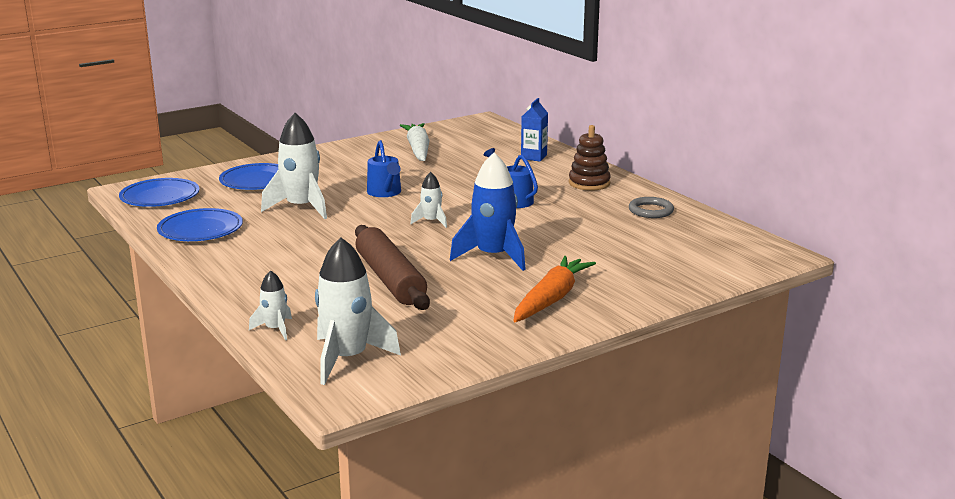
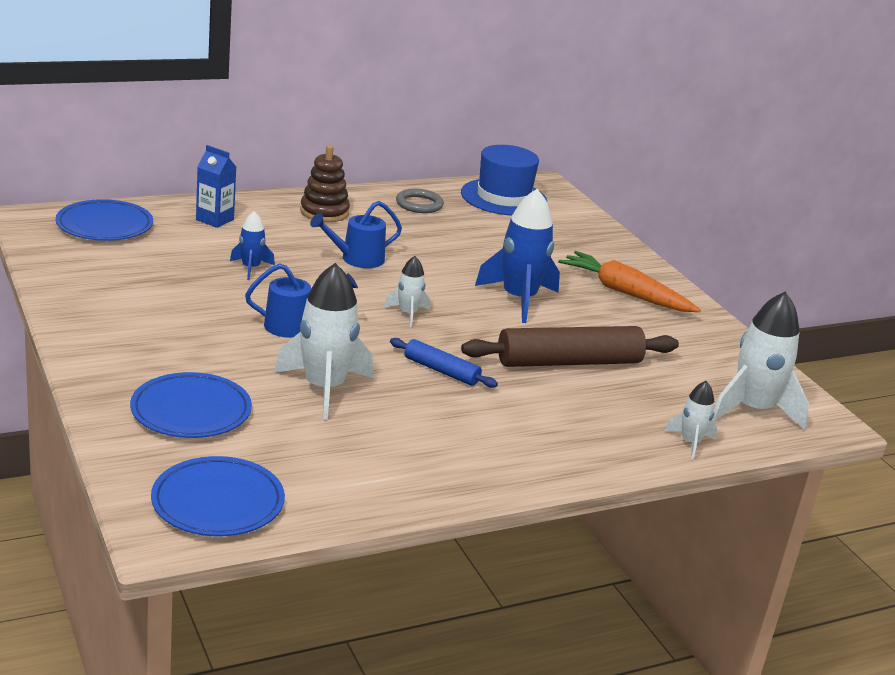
camera: 85 degrees left, 5 degrees up
(200, 229) = (377, 472): blue plate -> blue plate (104, 225)
(346, 237) = (441, 371): none -> blue rolling pin
(418, 149) = (131, 279): white carrot -> none
(463, 174) = (251, 268): none -> blue rocket
(716, 240) = (503, 197): none -> blue hat

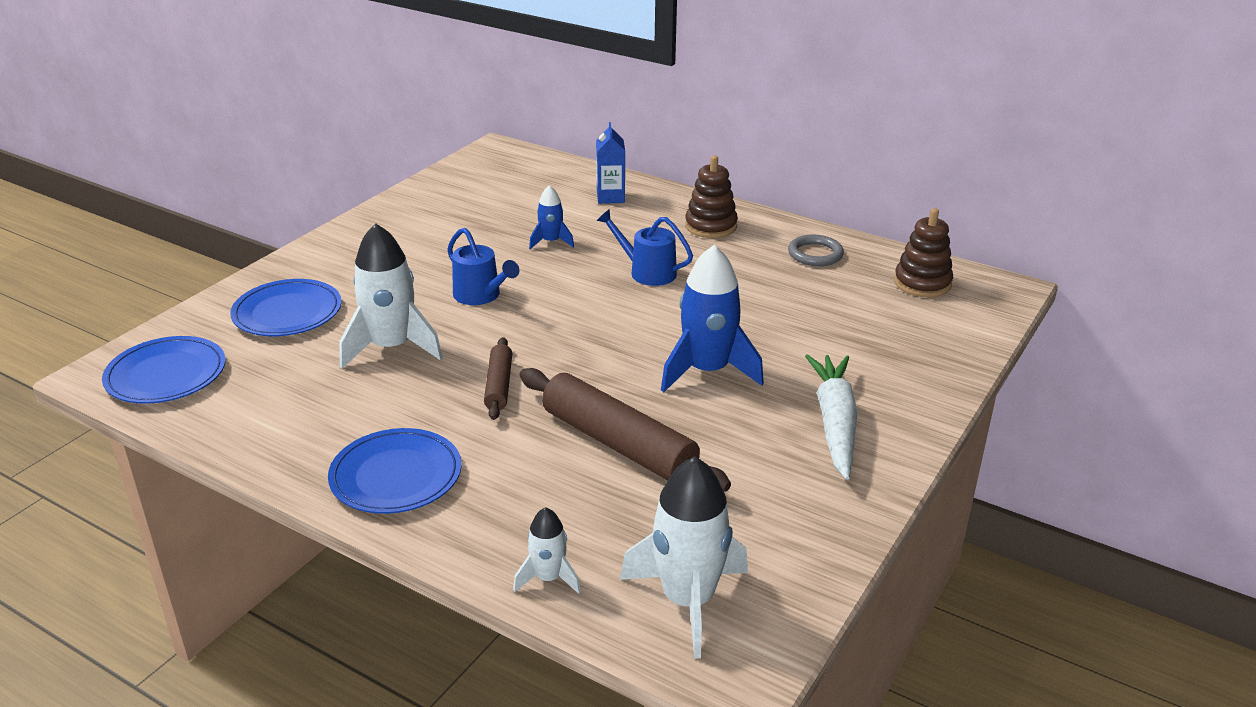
camera: 60 degrees right, 5 degrees up
(104, 225) = (527, 171): blue plate -> blue plate (396, 476)
(408, 314) = (582, 331): white rocket -> none
(441, 371) = (499, 385): blue rolling pin -> brown rolling pin
(503, 197) = (922, 283): blue hat -> brown stacking toy
(625, 293) = (835, 423): orange carrot -> white carrot

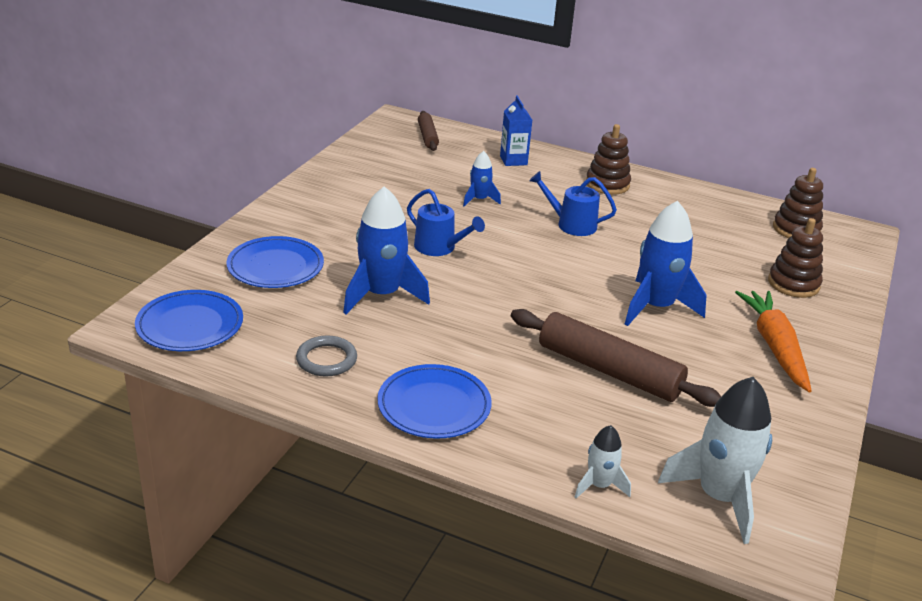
camera: 10 degrees left, 0 degrees up
(391, 347) = (381, 295): white rocket -> blue rocket
(499, 385) = (488, 325): brown rolling pin -> brown rolling pin (427, 136)
(815, 254) = (702, 207): grey ring -> grey ring (326, 359)
(835, 423) = (774, 346): white carrot -> orange carrot
(891, 348) = (793, 284): none -> brown stacking toy

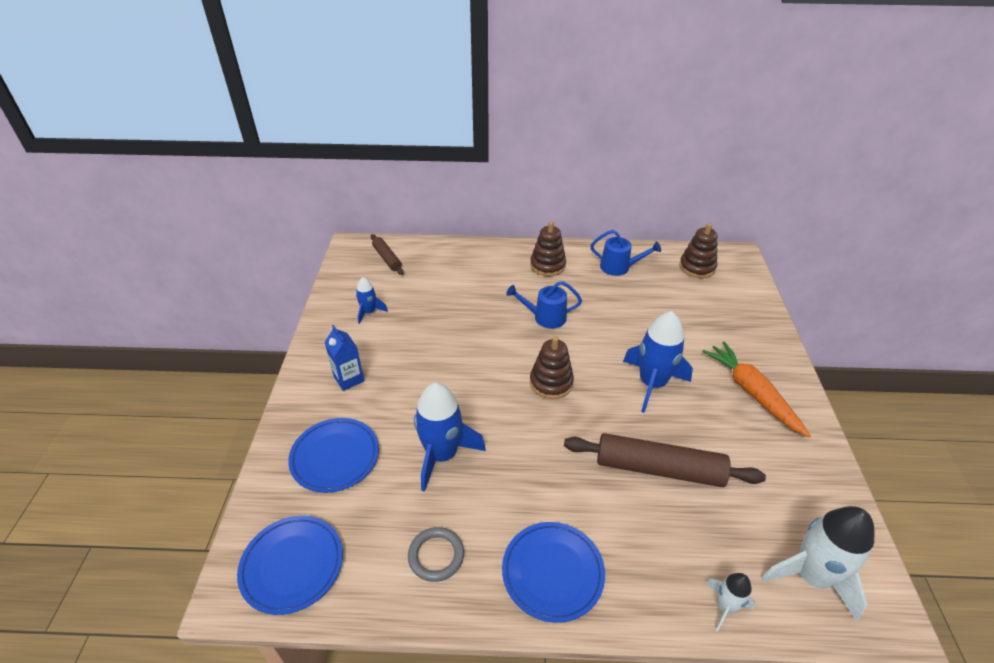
camera: 20 degrees left, 10 degrees up
(439, 248) = (460, 380): blue watering can -> blue watering can (619, 267)
(479, 200) = (463, 315): blue rocket -> blue rocket (369, 312)
(513, 160) = (466, 263): blue carton -> blue carton (349, 379)
(793, 284) = (726, 322): brown stacking toy -> brown stacking toy (551, 383)

